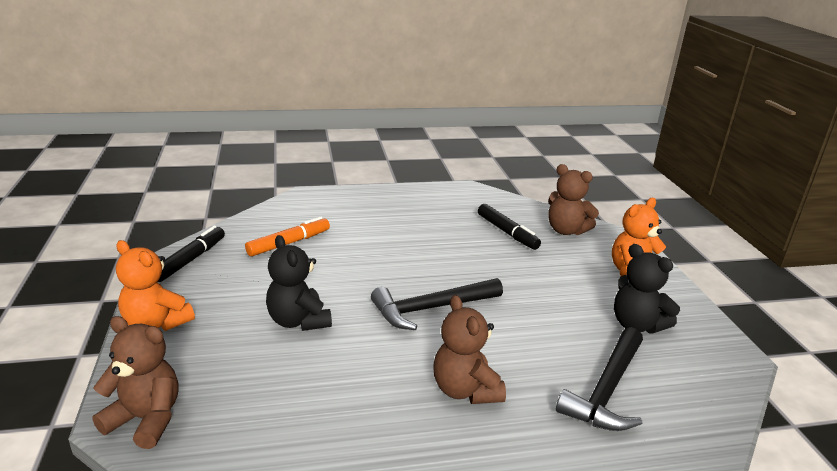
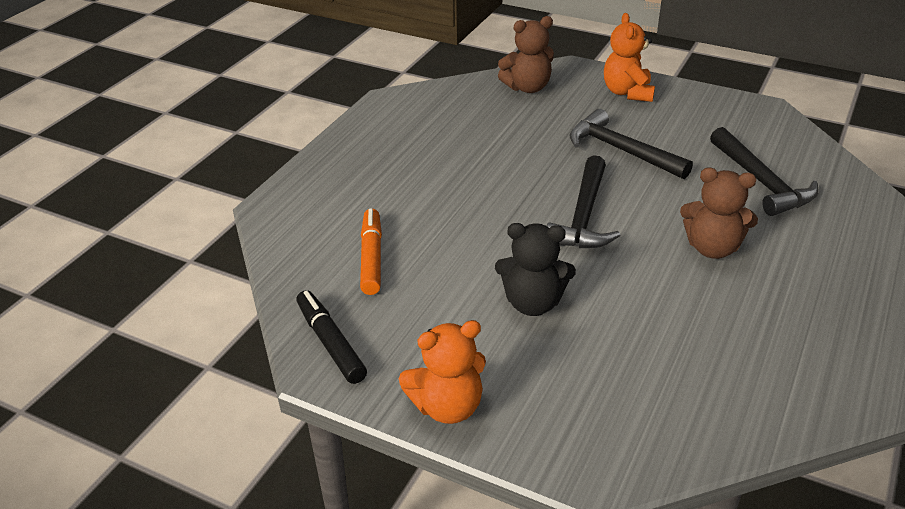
camera: 50 degrees left, 10 degrees up
(146, 419) = (615, 456): brown teddy bear -> none
(507, 232) = (497, 118): black marker -> none
(544, 298) = (621, 151): none -> black hammer
(636, 325) = (695, 128): black teddy bear -> none

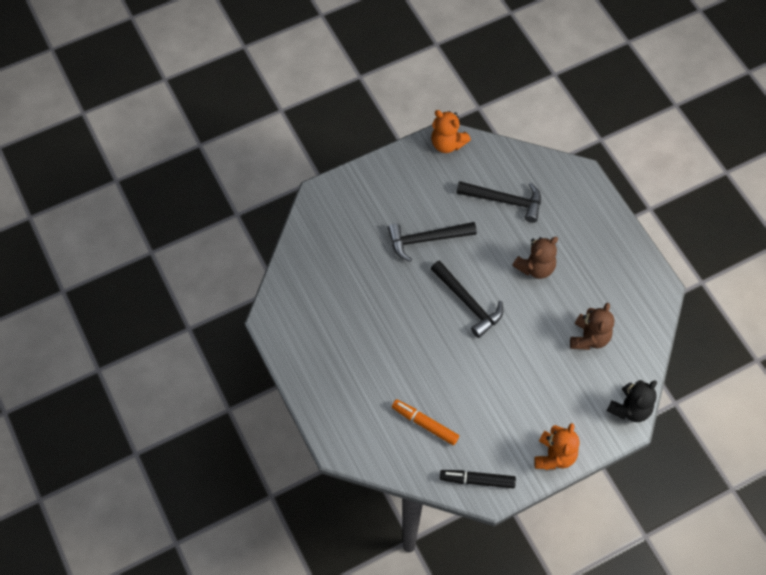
camera: 55 degrees left, 25 degrees up
(527, 88) = (321, 235): brown teddy bear -> brown teddy bear (589, 338)
(533, 303) = (515, 374): black teddy bear -> black teddy bear (630, 409)
(627, 92) = (372, 189): orange teddy bear -> orange teddy bear (447, 143)

